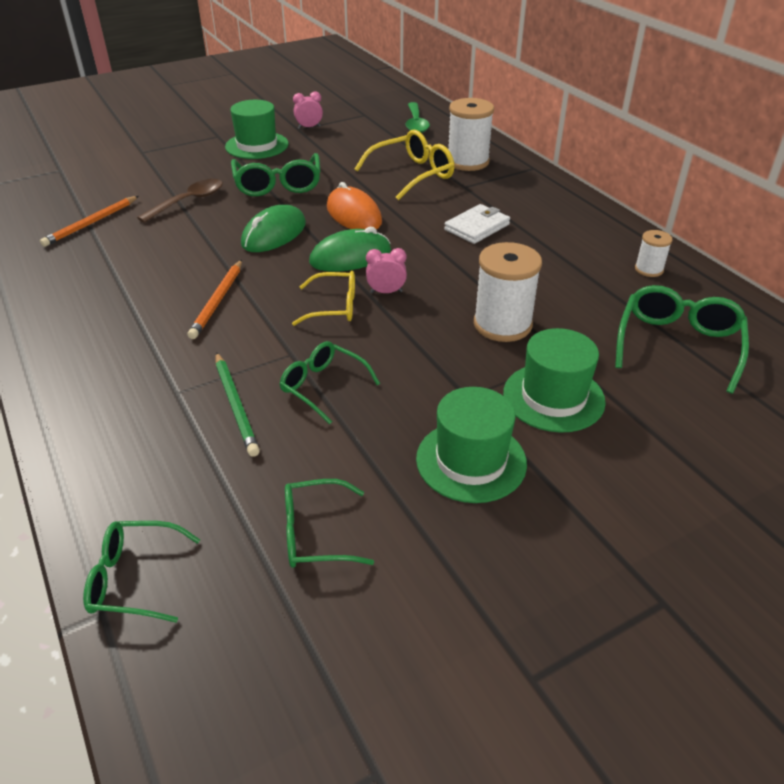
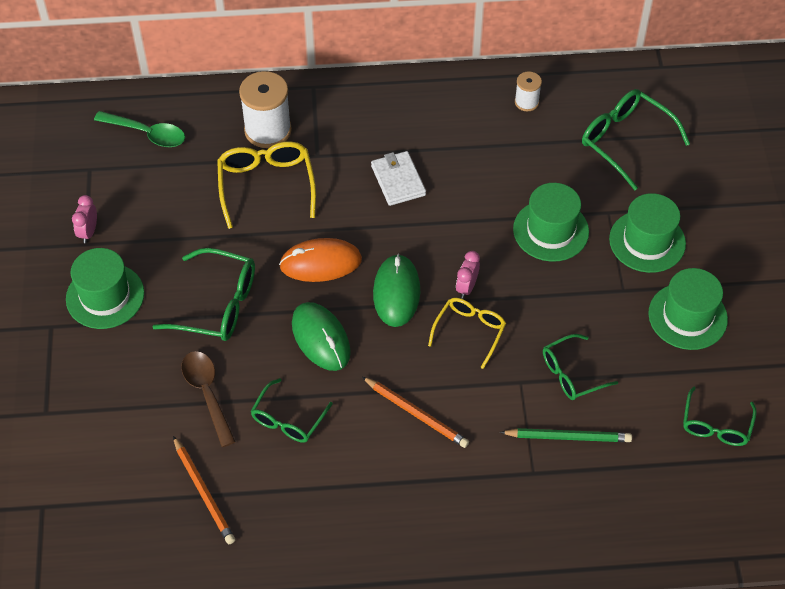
camera: 65 degrees left, 15 degrees up
(133, 578) = (714, 536): green glasses -> green glasses (288, 420)
(502, 324) = (551, 230): white spool -> green hat

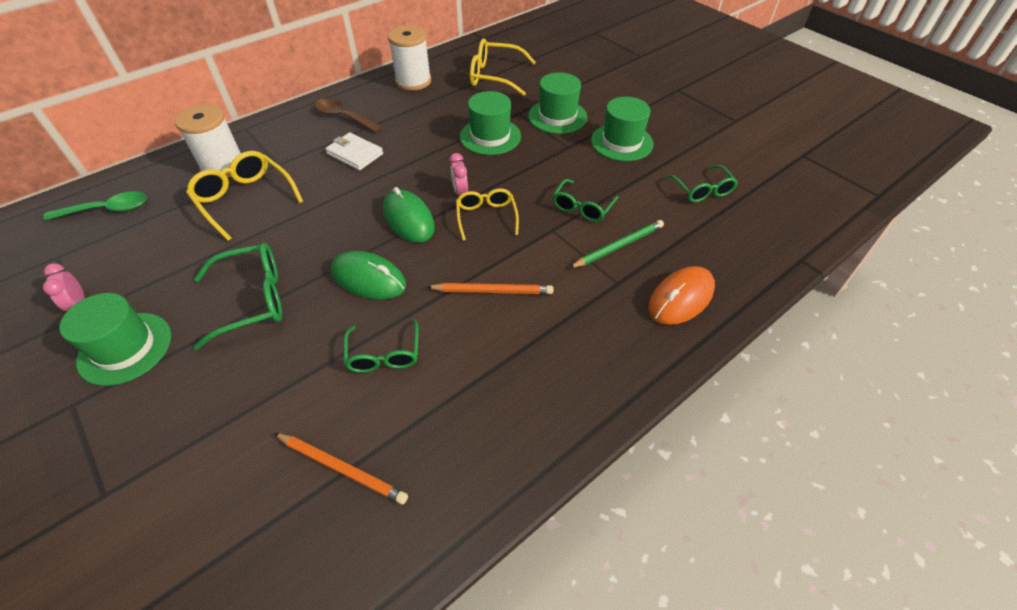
camera: 35 degrees left, 5 degrees down
(207, 394) = (288, 376): brown spoon -> brown spoon (344, 117)
(320, 263) = (330, 228): orange mouse -> orange mouse (681, 298)
(526, 102) = (413, 81): white spool -> white spool, size x1.89
(625, 140) = (494, 76): green glasses -> yellow glasses

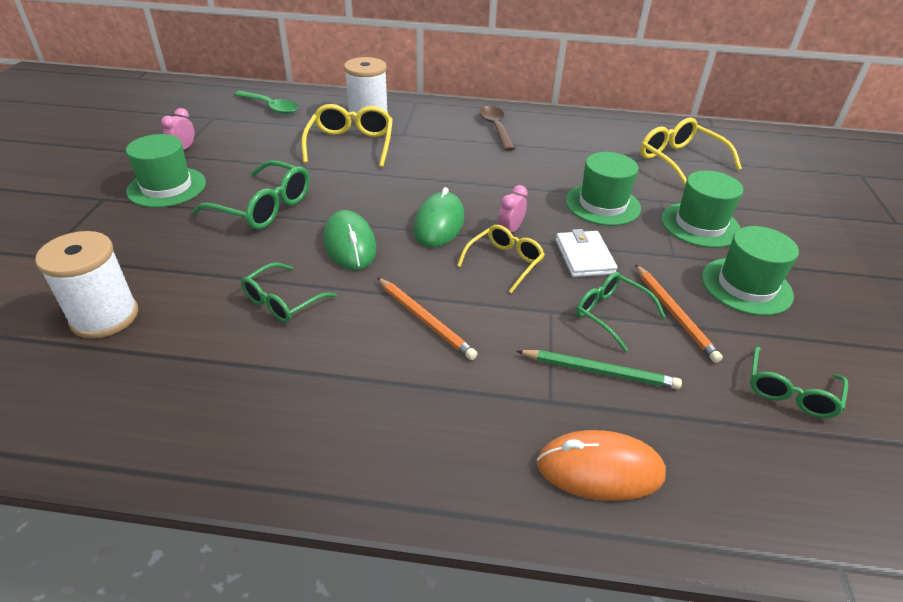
camera: 45 degrees right, 10 degrees down
(342, 468) = (151, 351): orange pencil -> orange pencil (674, 314)
(355, 154) = (467, 156): white wallet -> white wallet (584, 257)
(413, 81) = (592, 130): white spool -> white spool (105, 317)
(582, 207) = (610, 313): green glasses -> green glasses turned 60 degrees clockwise

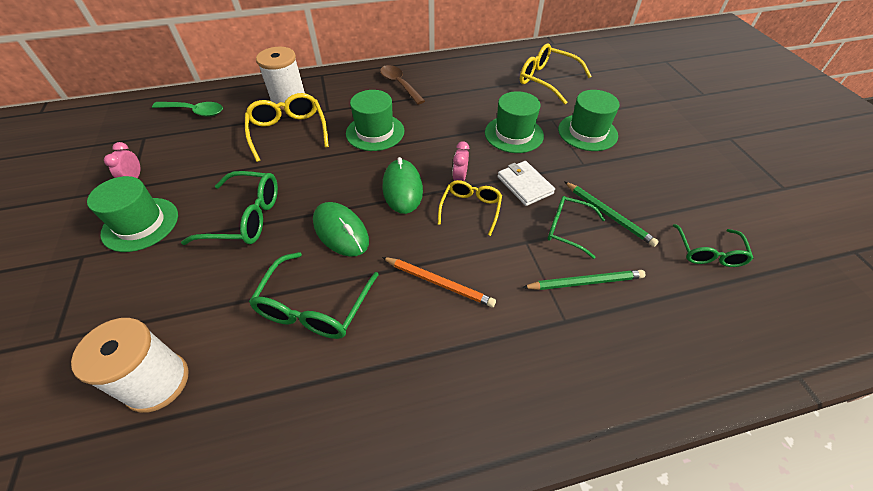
camera: 20 degrees left, 10 degrees up
(282, 302) = (314, 307): green glasses -> green glasses, size x1.52
(600, 469) = (626, 365): orange mouse -> none
(674, 314) = (608, 215): orange pencil -> green pencil
(746, 286) = (641, 175): green hat -> green hat (375, 132)

